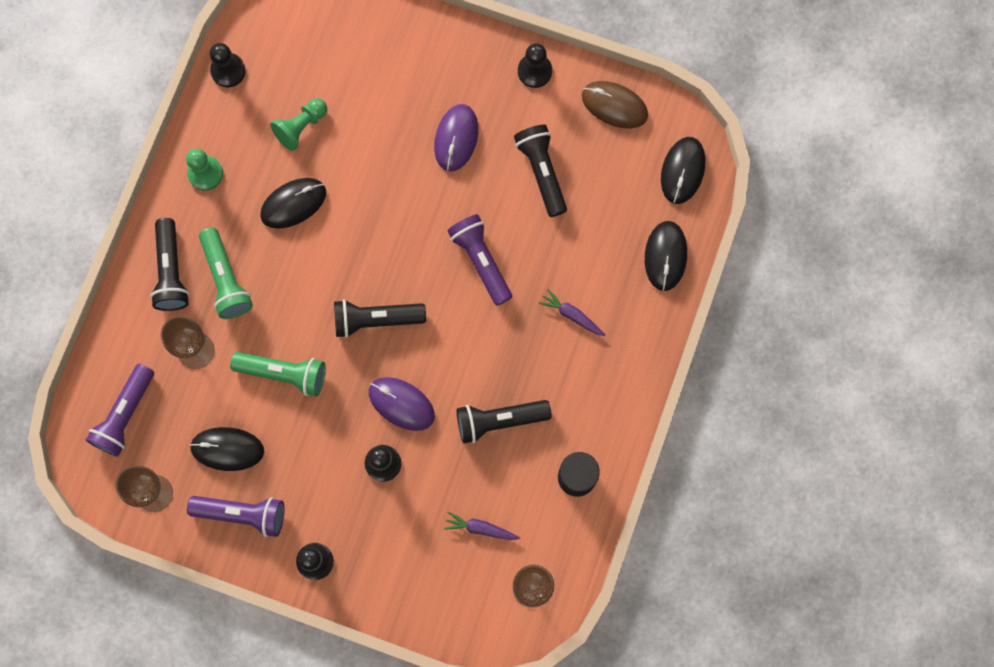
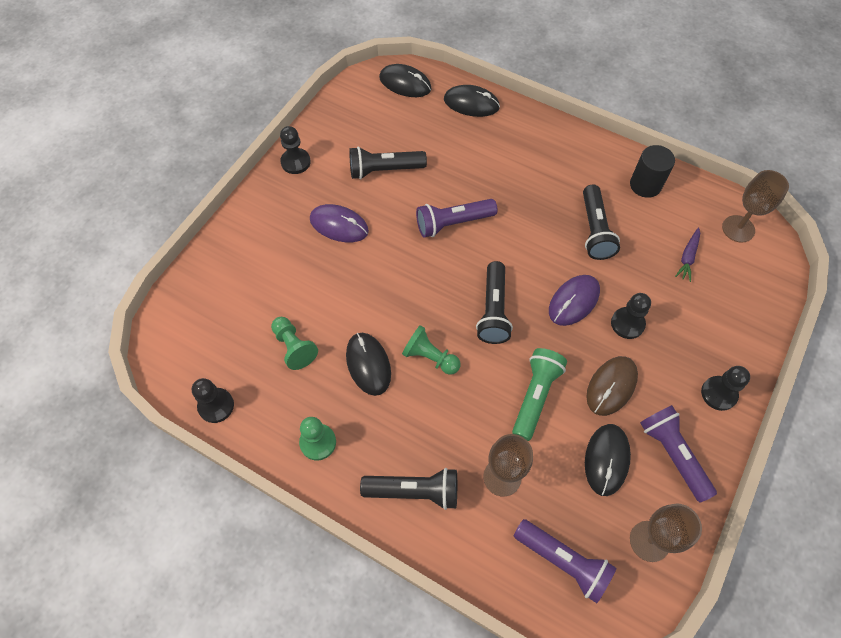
camera: 80 degrees left, 15 degrees down
(226, 279) = (432, 437): green flashlight -> none
(242, 514) = (673, 454): purple flashlight -> purple flashlight turned 45 degrees counterclockwise
(311, 263) = (430, 357): none -> green pawn
(572, 315) = (510, 168): purple carrot -> none
(614, 105) = (341, 116): brown mouse -> brown mouse (611, 386)

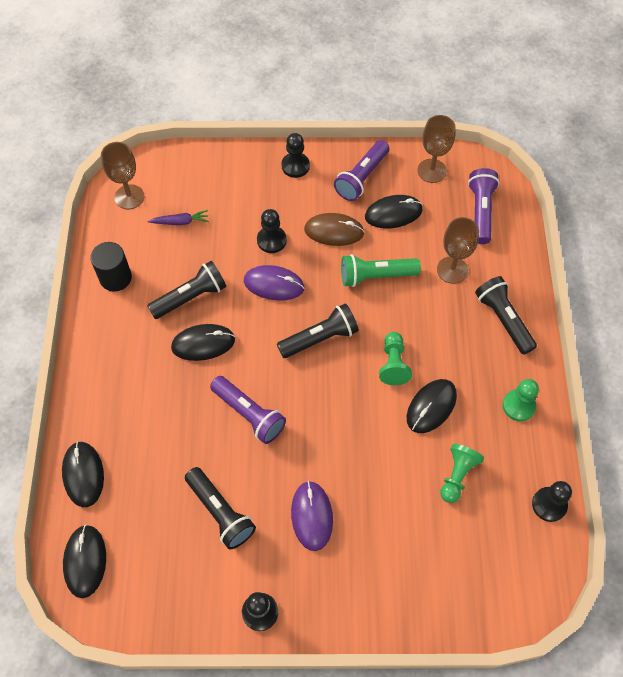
camera: 120 degrees left, 0 degrees up
(540, 220) = (203, 343): none -> black mouse

